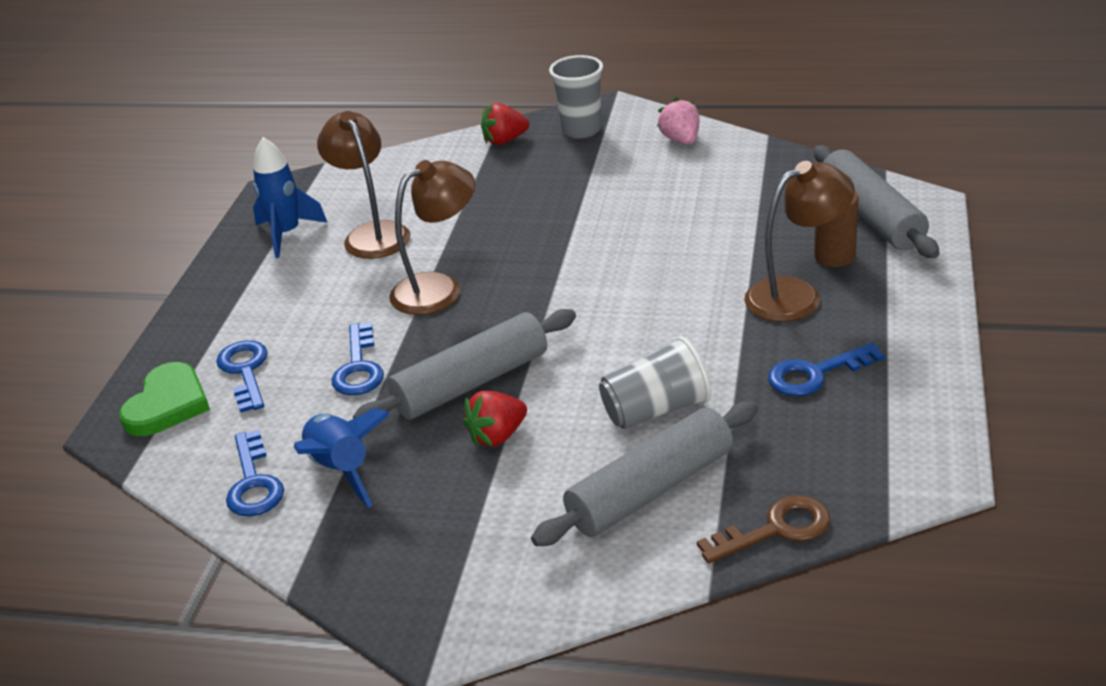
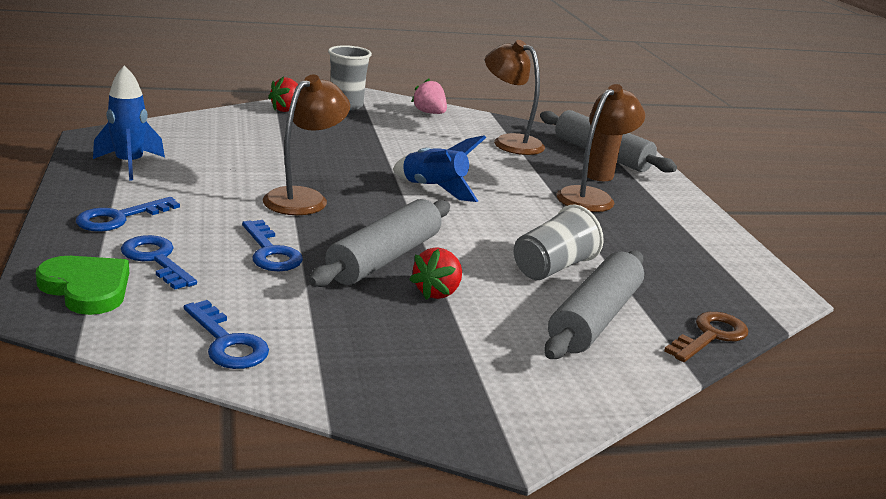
camera: 30 degrees left, 10 degrees down
(167, 404) = (87, 288): green heart -> green heart turned 45 degrees counterclockwise
(341, 470) = (311, 326): blue rocket -> blue rocket (434, 189)
(372, 234) = (214, 164): brown lamp -> brown lamp (510, 142)
(815, 374) = (648, 241): blue key -> blue key (119, 218)

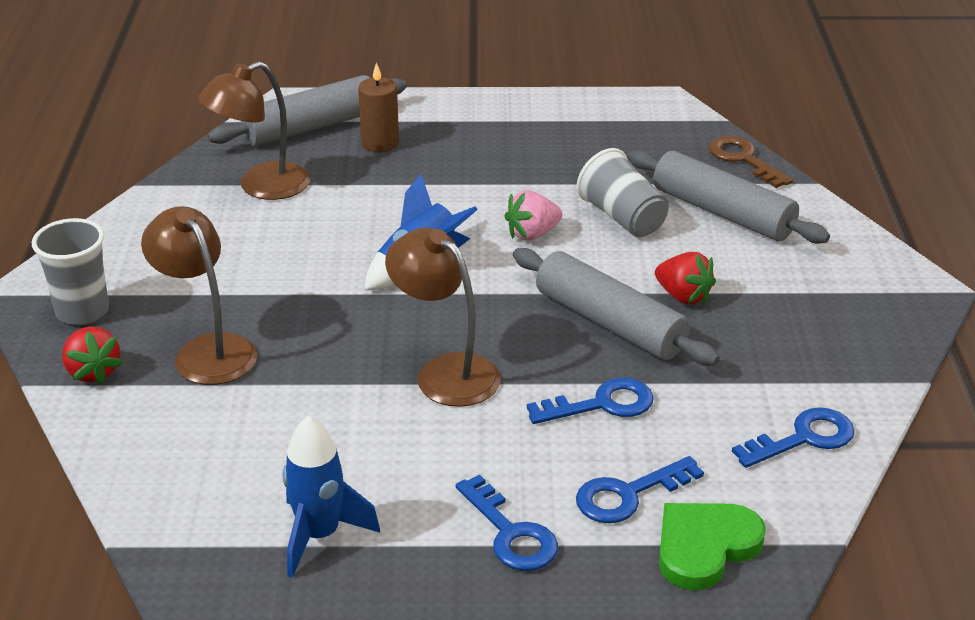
camera: 75 degrees left, 10 degrees up
(429, 113) = (132, 237): pink strawberry -> pink strawberry (532, 234)
(592, 197) = (443, 159): brown lamp -> brown lamp (207, 350)

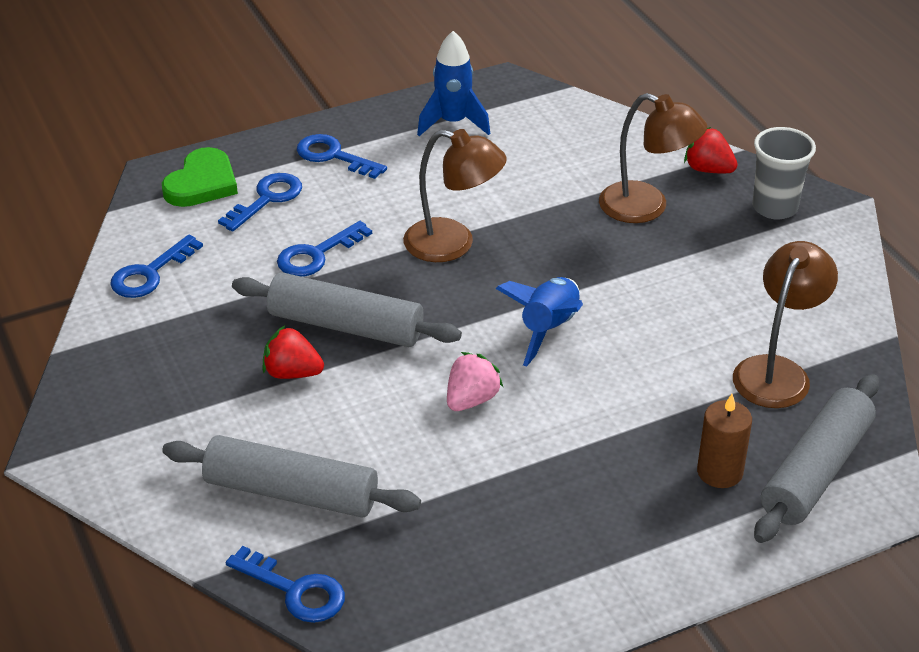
camera: 155 degrees right, 5 degrees up
(622, 218) = (393, 450): grey cup -> none
(744, 159) = (295, 590): brown key -> blue key

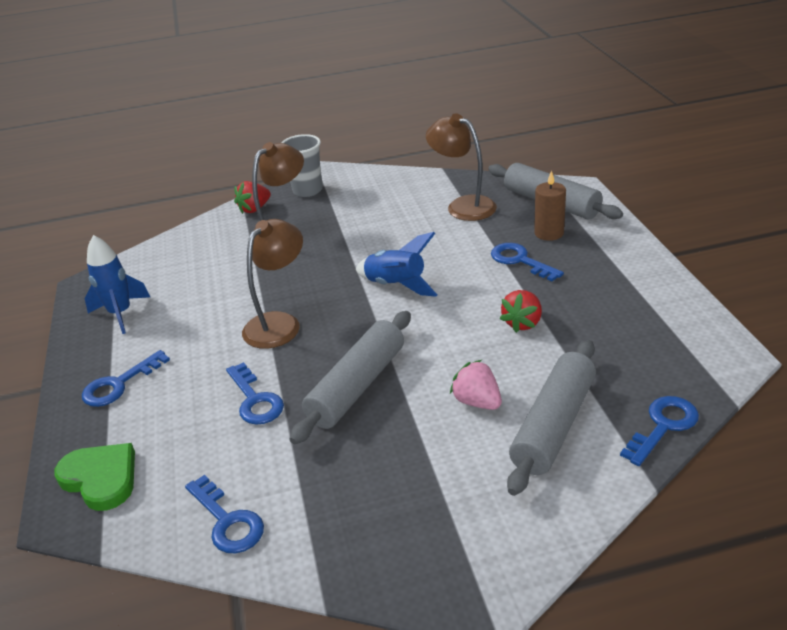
camera: 75 degrees left, 5 degrees down
(267, 199) = (156, 430): blue key -> blue key (520, 261)
(292, 373) = (408, 420): red strawberry -> red strawberry (522, 323)
(471, 400) = (462, 325): pink strawberry -> pink strawberry (477, 402)

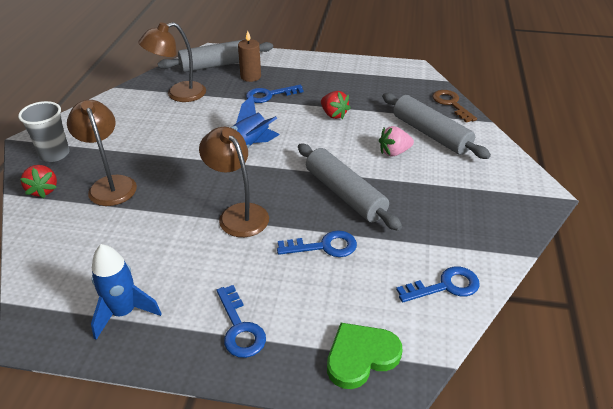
camera: 70 degrees left, 5 degrees up
(663, 426) = (451, 104): blue key -> brown key

